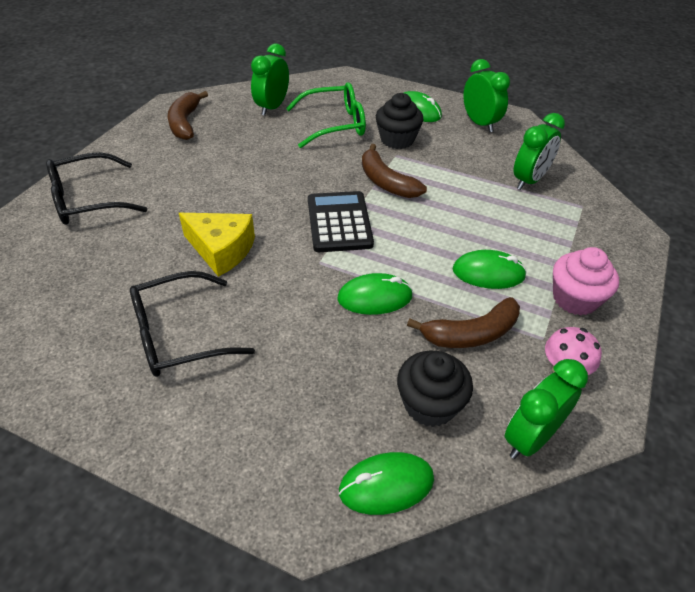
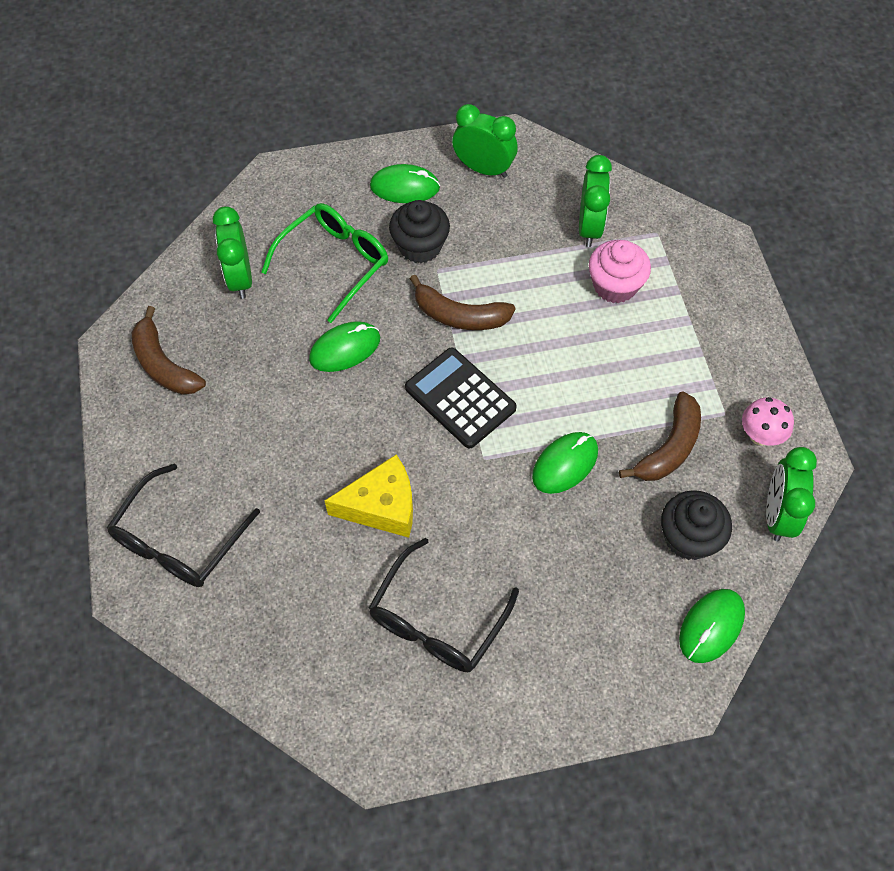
camera: 35 degrees left, 15 degrees up
(488, 273) = (636, 371): green mouse -> green mouse (345, 349)
(575, 299) = (722, 353): pink cupcake -> pink cupcake (615, 285)

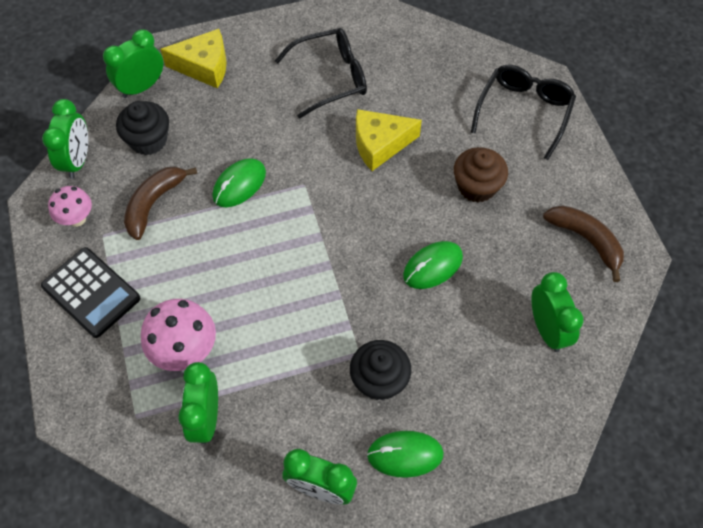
camera: 175 degrees right, 0 degrees up
(271, 438) = (476, 186): none -> brown cupcake
(334, 263) = (460, 353): green glasses -> none
(437, 620) = (331, 78): black glasses -> black glasses turned 45 degrees clockwise
(459, 316) = (333, 307): brown banana -> none
(460, 398) = (327, 231): black calculator -> black calculator (91, 292)
(615, 285) = (185, 351): pink cupcake -> pink mushroom
(623, 656) = (204, 66): none -> yellow cheese
(711, 626) = (142, 87): green mouse -> green clock

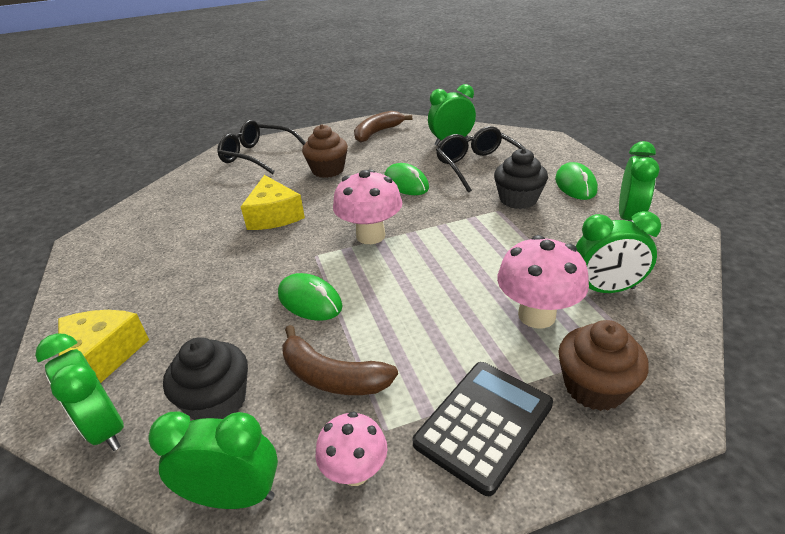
camera: 90 degrees left, 25 degrees down
(103, 370) = (594, 387): none -> brown cupcake
(328, 229) = (370, 236): none -> pink mushroom
(331, 78) = (176, 250): black glasses -> black glasses (479, 166)

